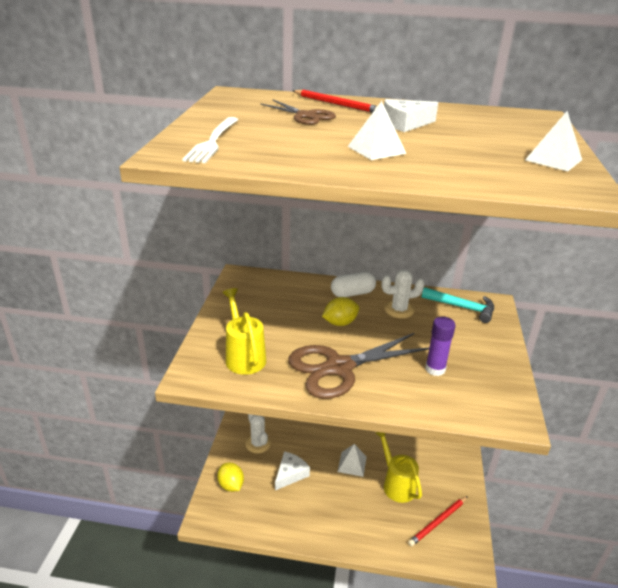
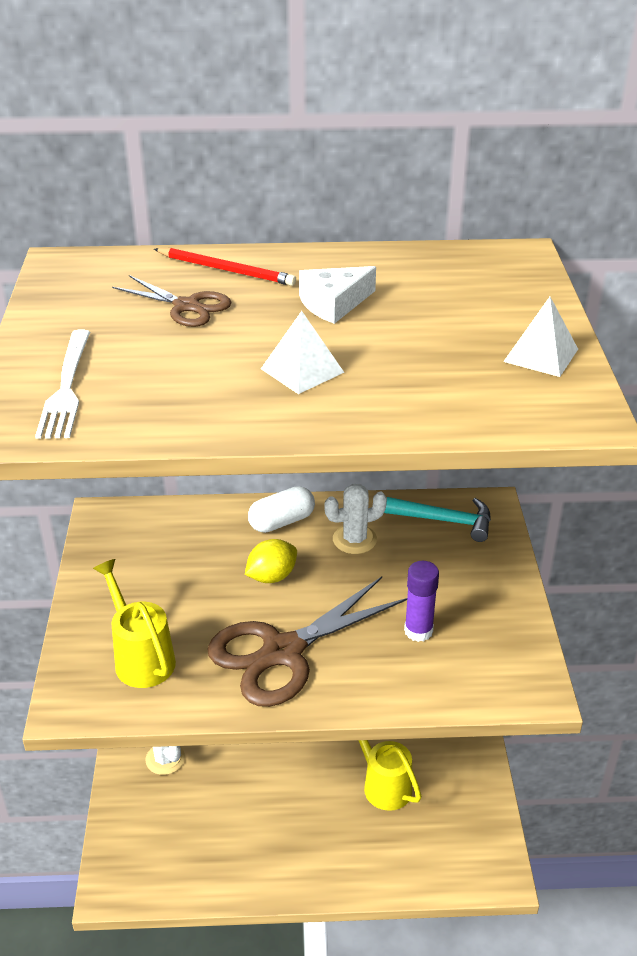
camera: 10 degrees left, 5 degrees up
(231, 485) = (137, 832): yellow lemon -> none
(290, 474) = (224, 798): white cheese -> none
(352, 464) = (313, 764): white pyramid -> none
(438, 522) = (449, 829): red pencil -> none

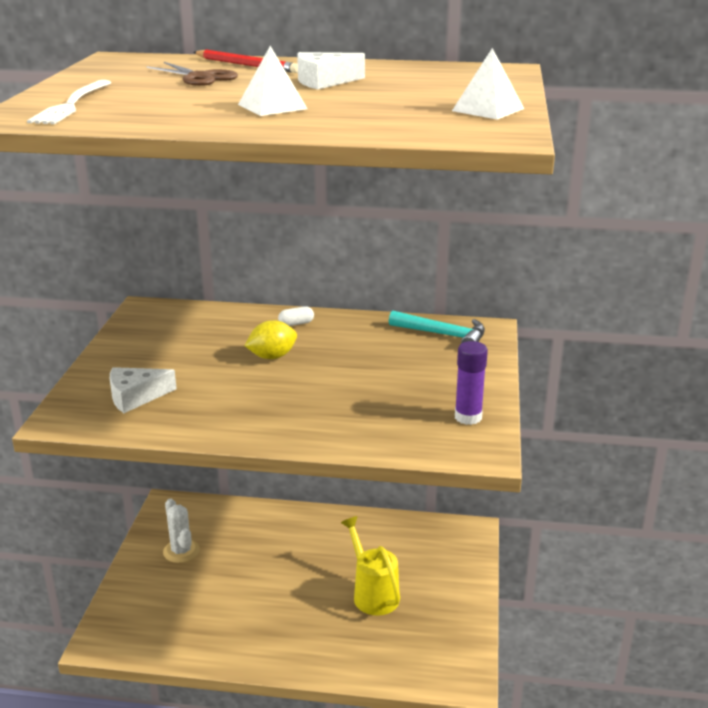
camera: 10 degrees right, 10 degrees down
(141, 657) = (135, 396): yellow watering can -> white cheese
(282, 522) = (296, 324): white capsule -> white capsule, size x0.57
(283, 652) = (261, 405): brown scissors -> none
(354, 539) = (356, 340): white cactus -> none
(418, 631) = (389, 402): purple glue stick -> purple glue stick (468, 417)

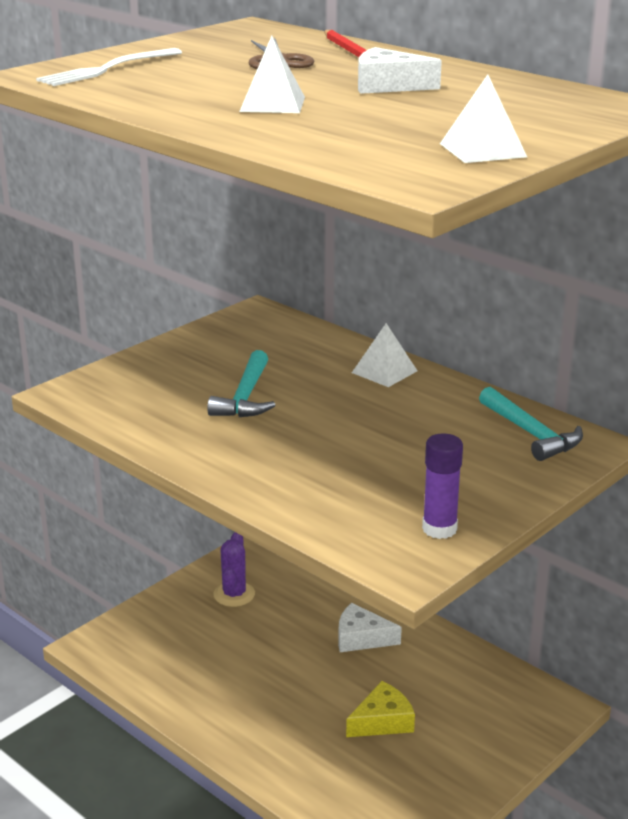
camera: 35 degrees right, 0 degrees up
(135, 396) = (148, 394): white cheese -> white cheese (361, 638)
(181, 551) = (234, 594): white cactus -> purple cactus
(218, 373) = (246, 397): none -> turquoise hammer
(272, 356) = (317, 397): yellow lemon -> none
(296, 324) = (384, 371): white capsule -> white pyramid
(372, 593) = (382, 721): yellow watering can -> yellow cheese

